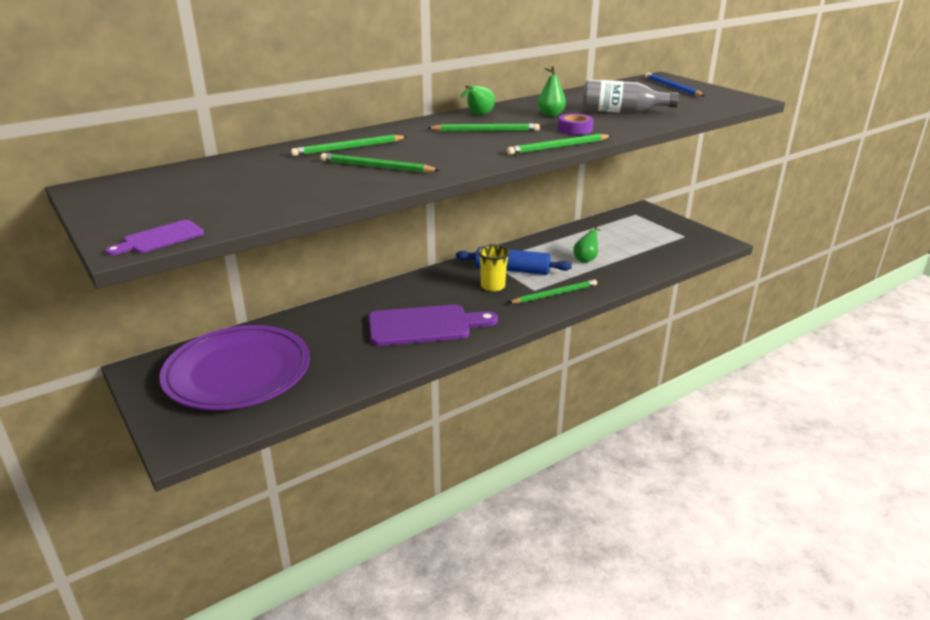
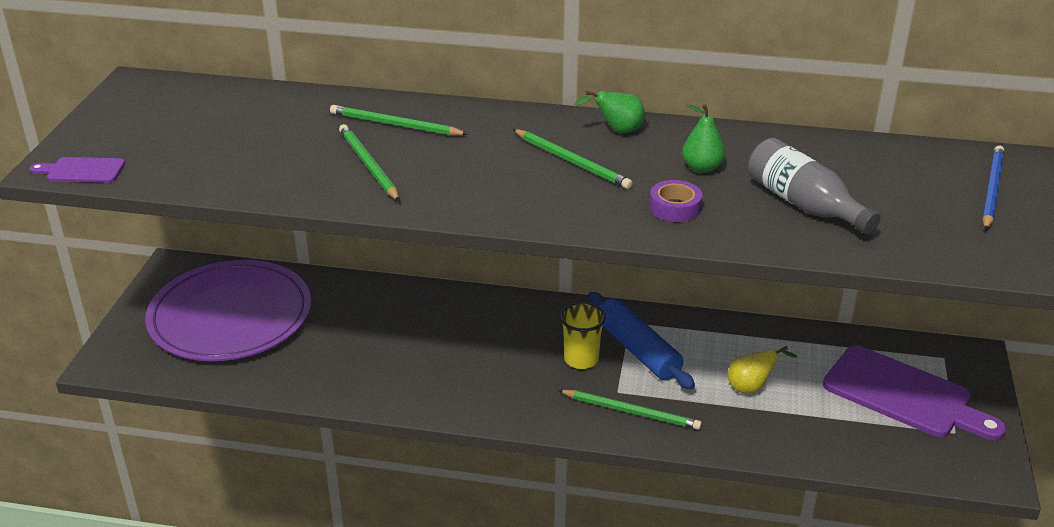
camera: 45 degrees right, 5 degrees up
(424, 325) = (440, 366): purple cutting board -> purple cutting board (904, 395)
(558, 147) = (593, 227): green pencil -> none
(586, 259) = (751, 387): green pear -> yellow pear

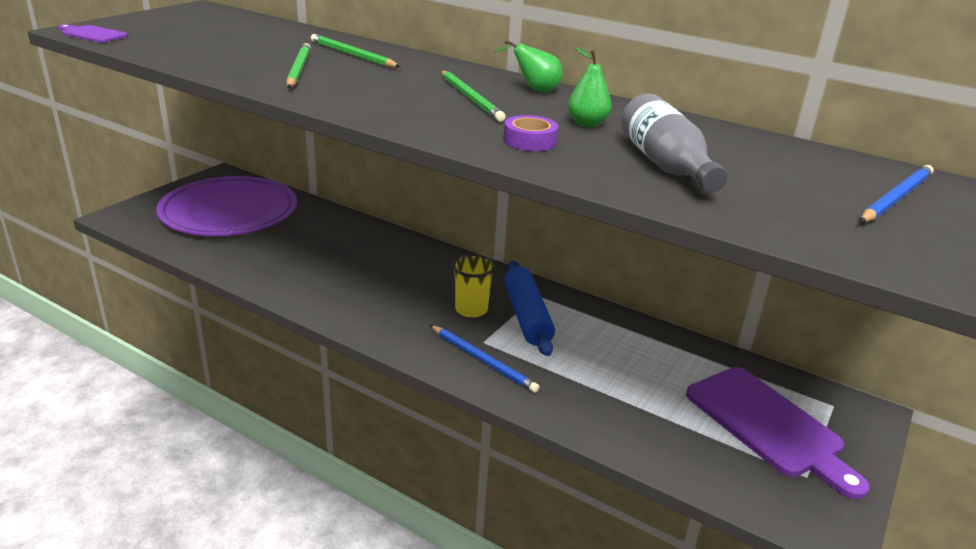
camera: 20 degrees right, 5 degrees down
(631, 412) = (483, 360): green pencil -> blue pencil
(751, 387) = (612, 374): yellow pear -> none

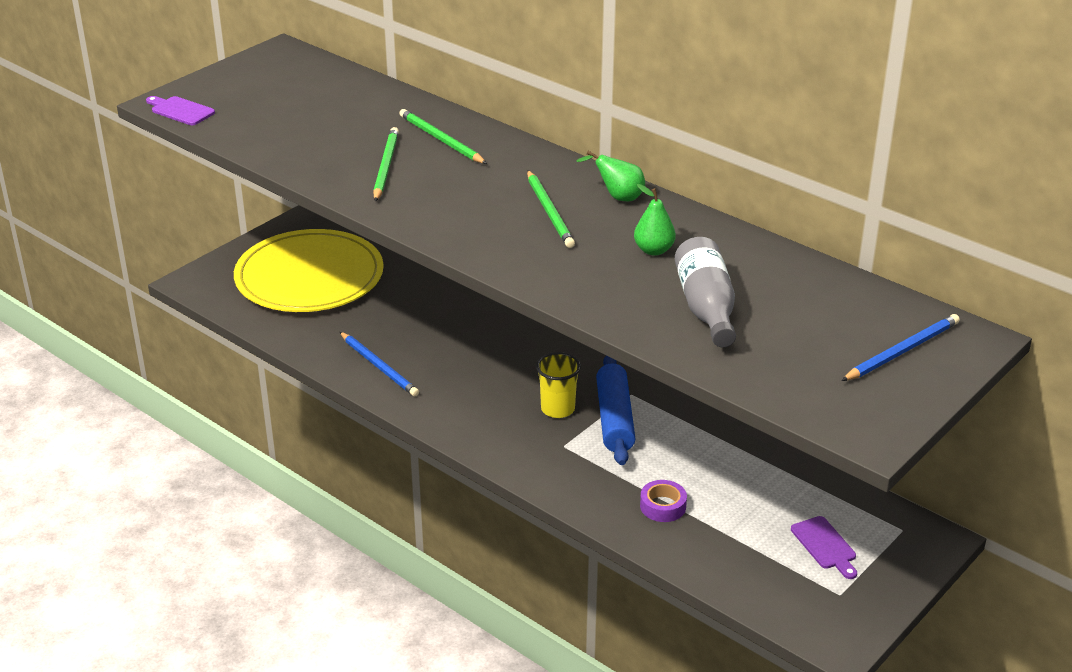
camera: 10 degrees right, 5 degrees up
(229, 211) = (309, 277): purple plate -> yellow plate
(483, 360) = (559, 466): blue pencil -> blue pencil (379, 366)
(530, 141) = (590, 275): purple tape -> purple tape (663, 506)
(768, 425) = (825, 545): purple cutting board -> purple cutting board, size x0.48

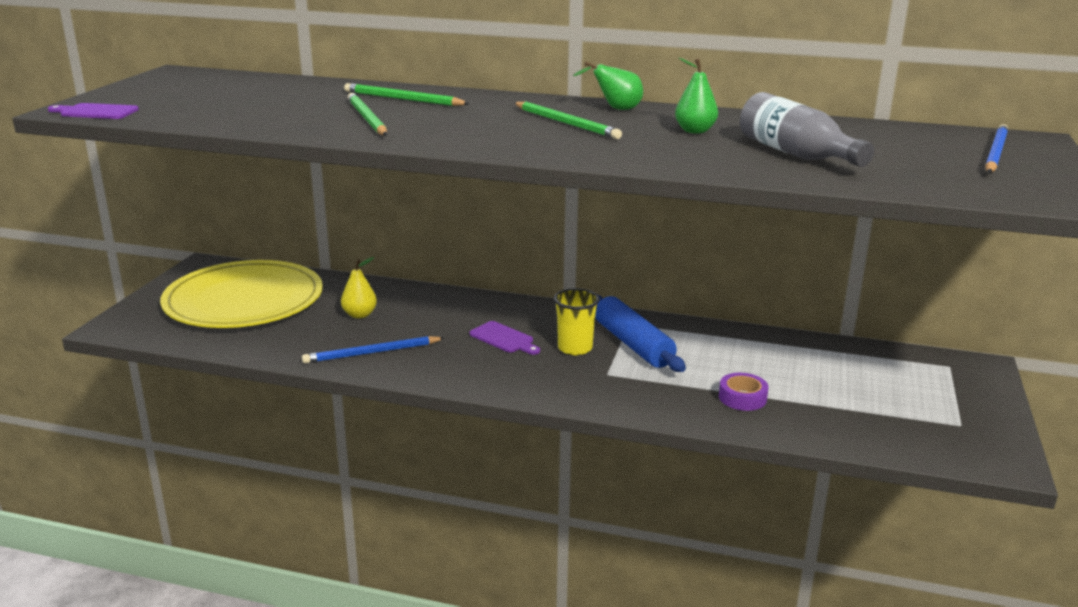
camera: 25 degrees left, 10 degrees down
(379, 366) = (371, 353): blue pencil -> blue pencil turned 135 degrees clockwise
(396, 319) = (359, 315): none -> yellow pear
(825, 545) = (906, 392): purple cutting board -> purple cutting board (504, 338)

